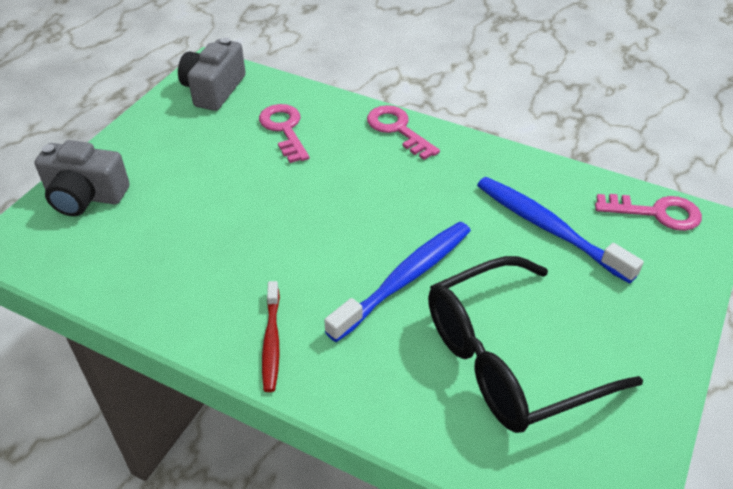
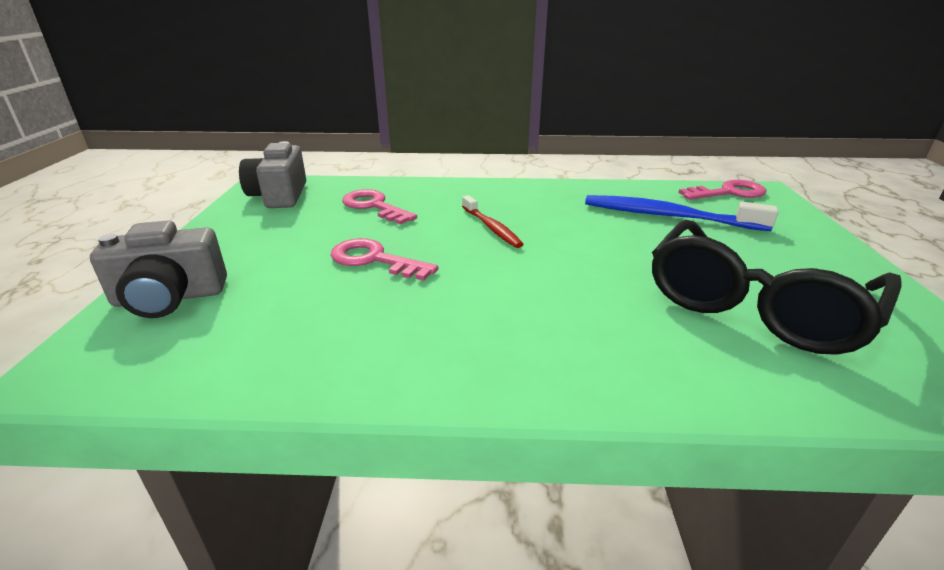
camera: 25 degrees left, 15 degrees down
(271, 342) = (513, 363): red toothbrush -> red toothbrush (491, 227)
(397, 129) = (479, 188): pink key -> pink key (374, 260)
(405, 279) = (593, 275): blue toothbrush -> none

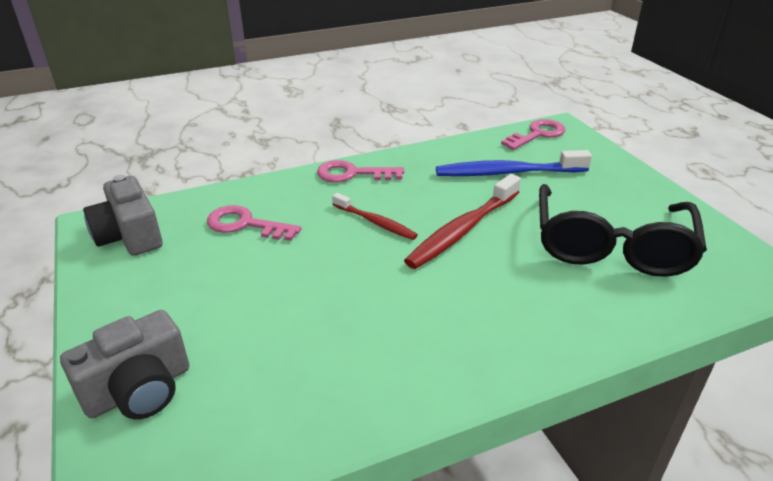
camera: 25 degrees left, 5 degrees up
(374, 260) = (300, 287): pink key -> pink key (352, 174)
(578, 252) = (463, 230): none -> red toothbrush

